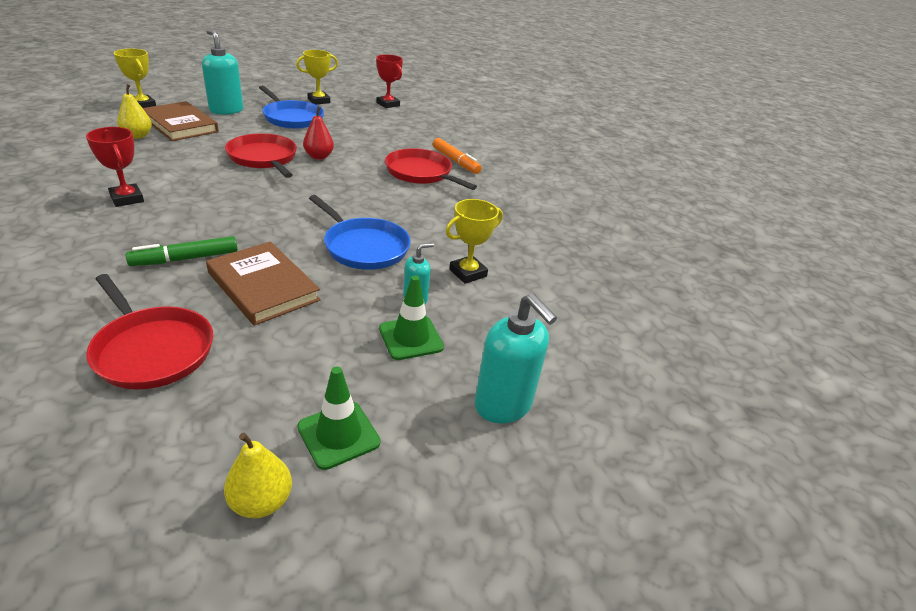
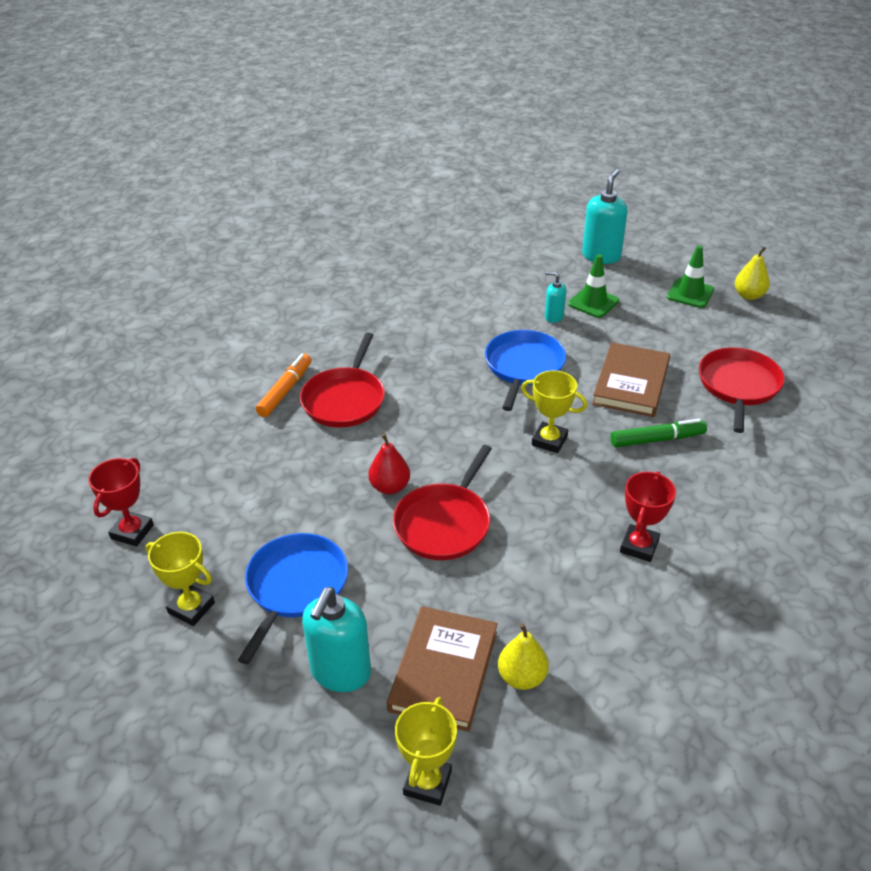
camera: 115 degrees left, 5 degrees up
(185, 259) = (657, 439): green marker -> green marker turned 45 degrees counterclockwise
(468, 273) = (493, 308): yellow trophy -> yellow trophy (549, 441)

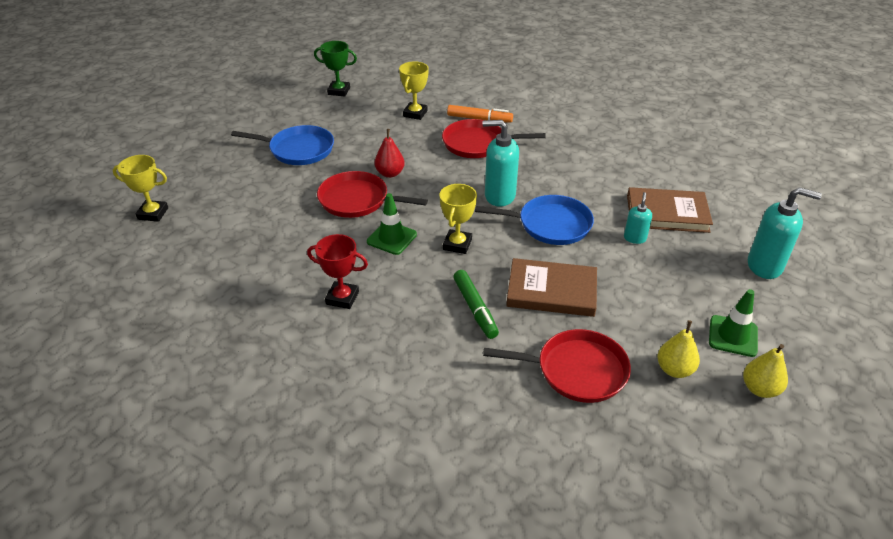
camera: 80 degrees right, 0 degrees up
(132, 532) = (339, 91): red trophy -> green trophy
(191, 608) = (282, 119): yellow trophy -> yellow trophy (415, 113)
(340, 672) = (233, 174): turquoise soap dispenser -> turquoise soap dispenser (499, 196)
(444, 671) = (230, 212): brown book -> brown book (667, 213)
(522, 677) = (222, 244): yellow pear -> yellow pear (674, 370)
(593, 302) = (673, 263): green traffic cone -> green traffic cone (391, 238)

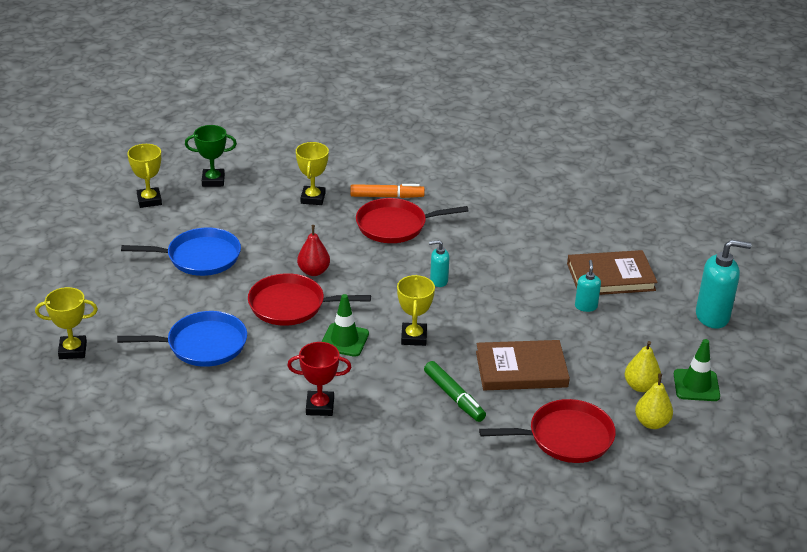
camera: 15 degrees left, 5 degrees down
(280, 100) = (149, 200): none -> yellow trophy
(499, 196) = (438, 281): turquoise soap dispenser -> turquoise soap dispenser, size x0.55
(550, 224) = (499, 304): blue pan -> blue pan (202, 345)
(760, 389) = (728, 427): yellow pear -> yellow pear (640, 386)

